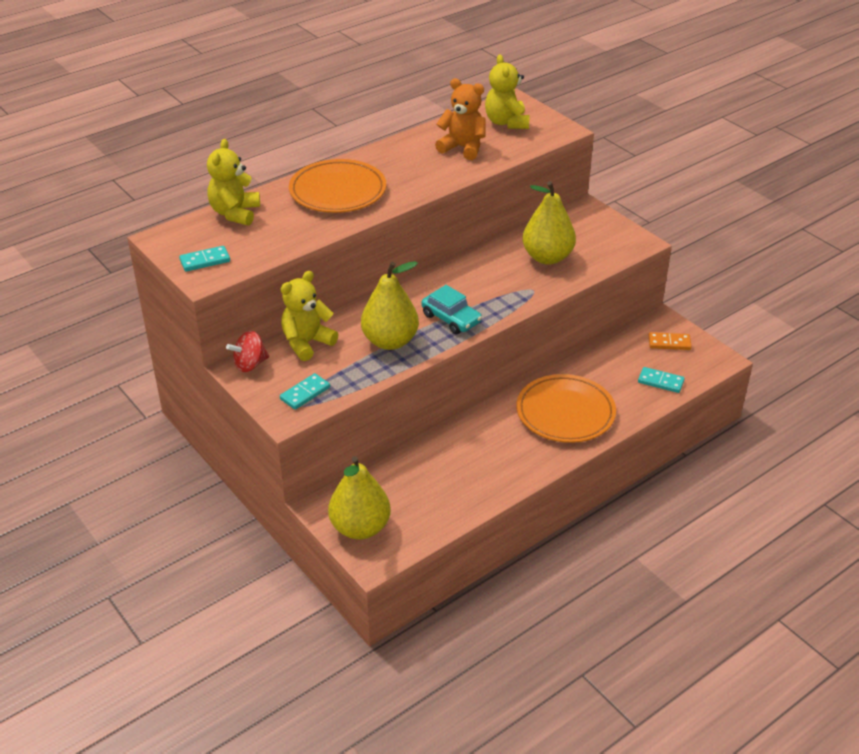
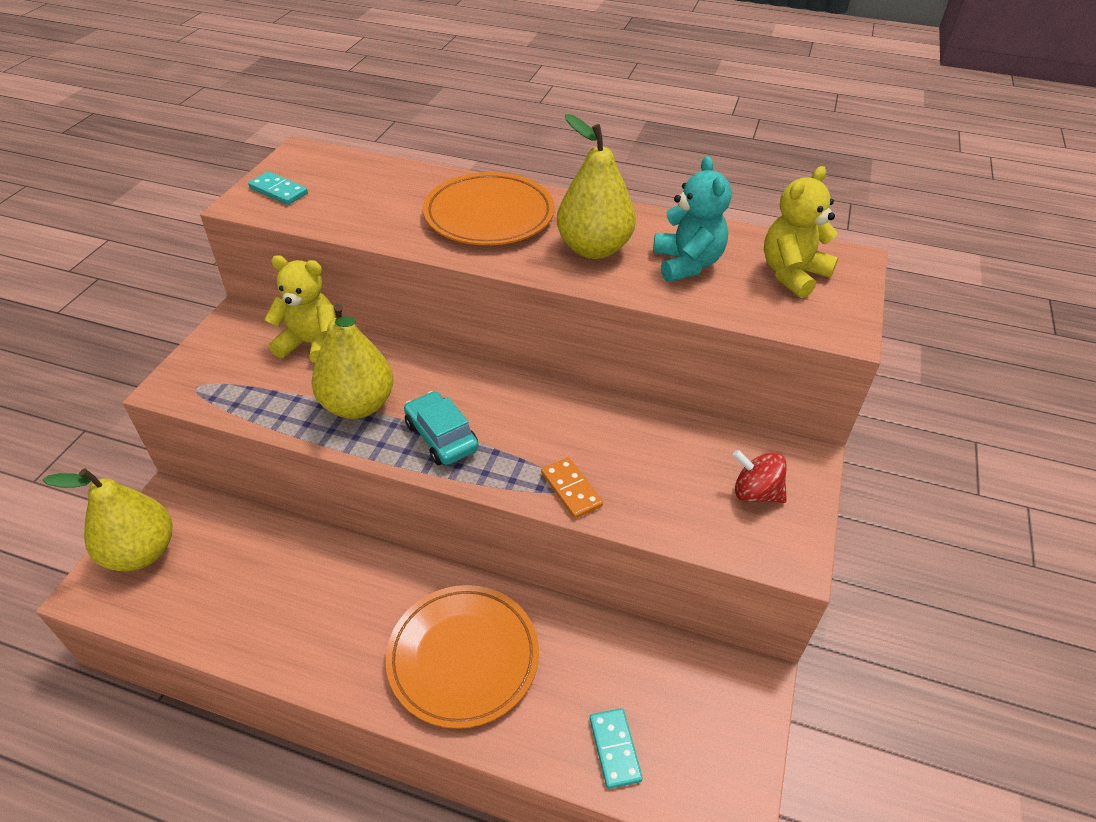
camera: 55 degrees right, 5 degrees up
(235, 213) = (382, 173): yellow teddy bear -> none
(250, 364) = (247, 322): red spinning top -> red spinning top (755, 493)
(305, 393) = (219, 382): turquoise domino -> none
(451, 319) = (441, 437): turquoise car -> turquoise car turned 135 degrees clockwise
(463, 148) = (687, 264): orange teddy bear -> turquoise teddy bear
(547, 257) = (652, 469): yellow pear -> yellow pear (594, 248)
(669, 343) = (712, 717): orange domino -> orange domino (571, 490)

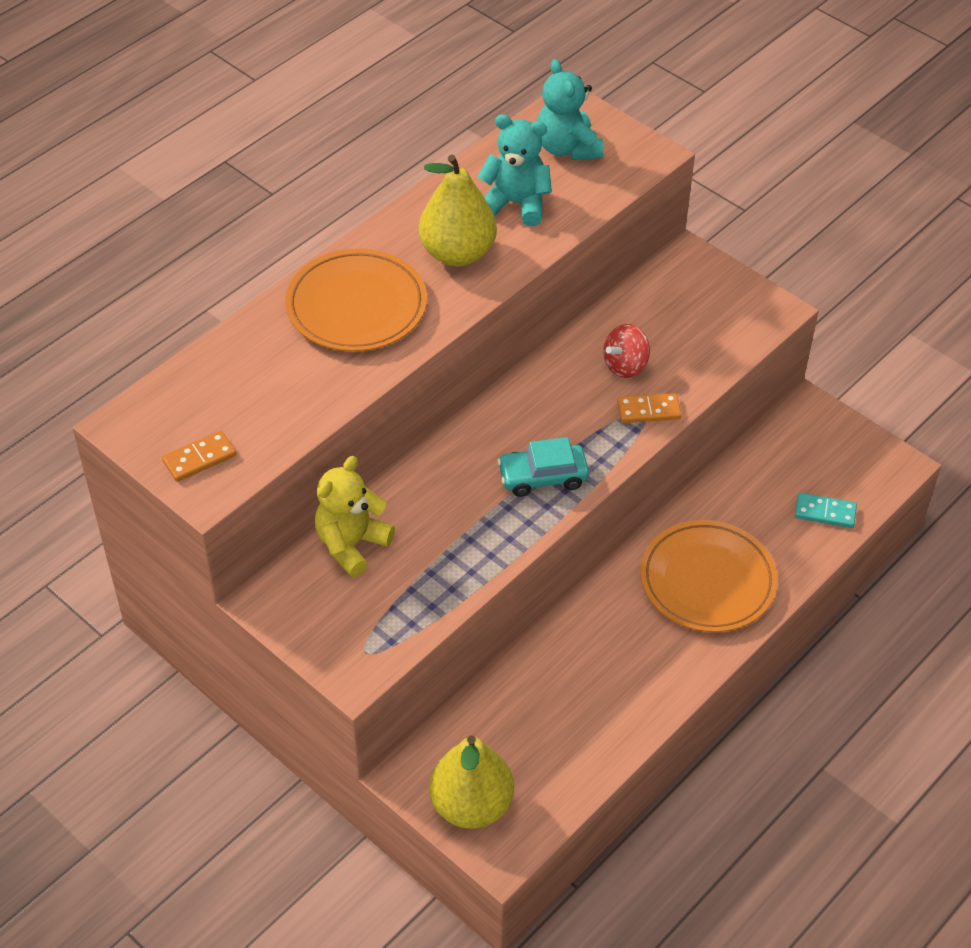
camera: 65 degrees left, 5 degrees up
(278, 191) = (199, 458): turquoise domino -> orange domino
(358, 405) = (467, 527): yellow pear -> none
(755, 493) = (707, 302): red spinning top -> red spinning top (625, 365)
(792, 274) = (567, 148): yellow teddy bear -> turquoise teddy bear

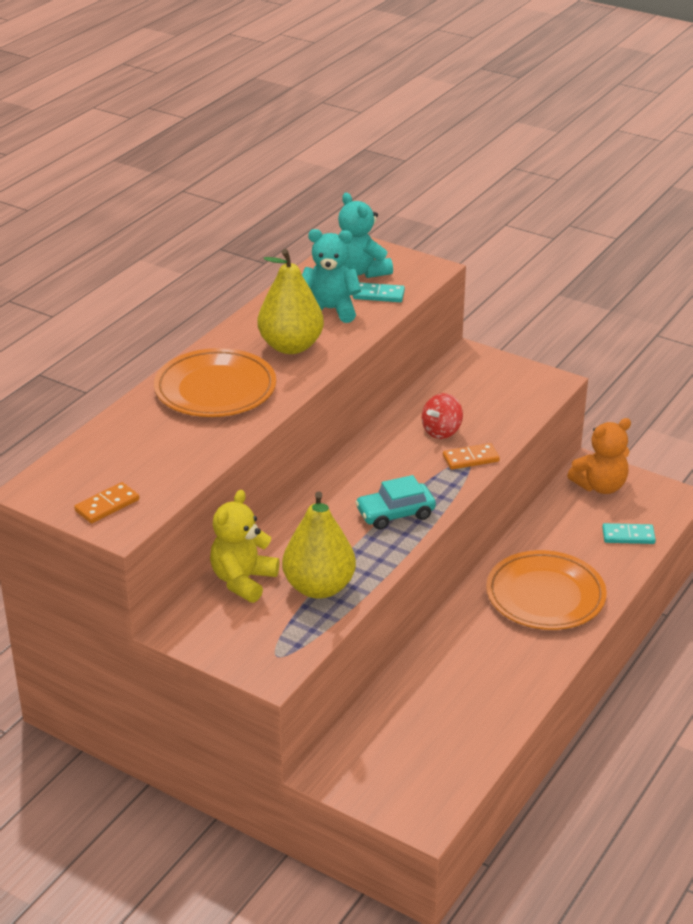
camera: 10 degrees left, 15 degrees down
(471, 805) = (389, 787): yellow pear -> yellow pear (319, 587)
(579, 188) = (378, 295): none -> turquoise domino
(811, 437) = (600, 486): none -> orange teddy bear

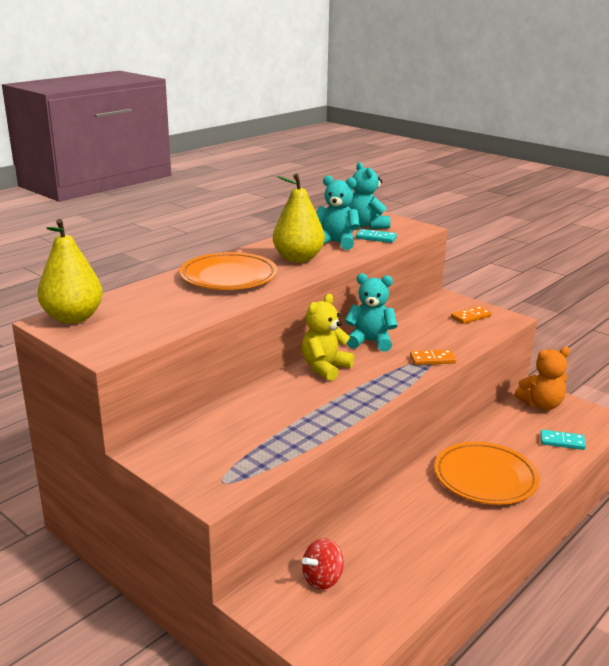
camera: 10 degrees right, 10 degrees down
(107, 505) = (103, 336): orange domino -> orange domino (471, 317)
(243, 581) = (217, 421): yellow teddy bear -> yellow teddy bear (325, 368)
(319, 587) = (279, 434): yellow pear -> yellow pear (73, 318)
(390, 440) = (370, 342): none -> turquoise teddy bear
(395, 514) = (360, 389): turquoise car -> none
(441, 431) = (412, 340): red spinning top -> red spinning top (322, 579)

